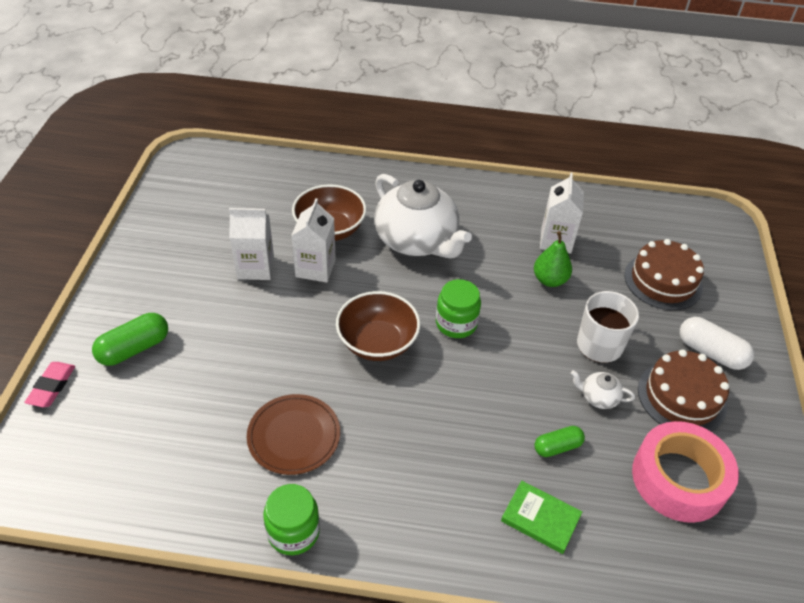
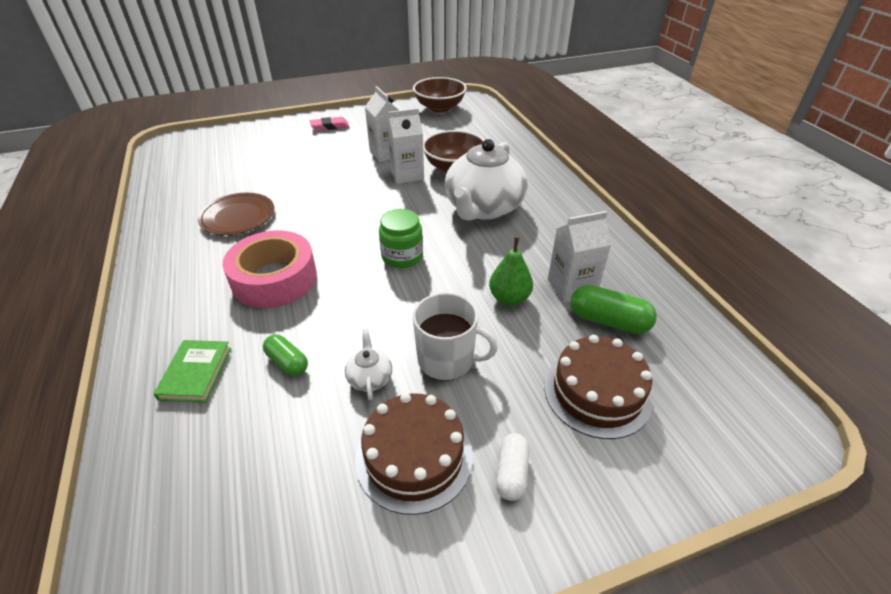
camera: 65 degrees right, 5 degrees down
(52, 387) = (240, 128): pink eraser -> pink eraser (330, 127)
(134, 348) = (283, 140): green capsule -> green capsule (608, 321)
(293, 532) = (152, 243): green jar -> none
(377, 343) = (350, 224): brown bowl -> brown bowl (439, 108)
(679, 479) = (284, 482): pink tape -> pink tape (274, 279)
(710, 352) = (511, 473): white capsule -> white capsule, size x0.64

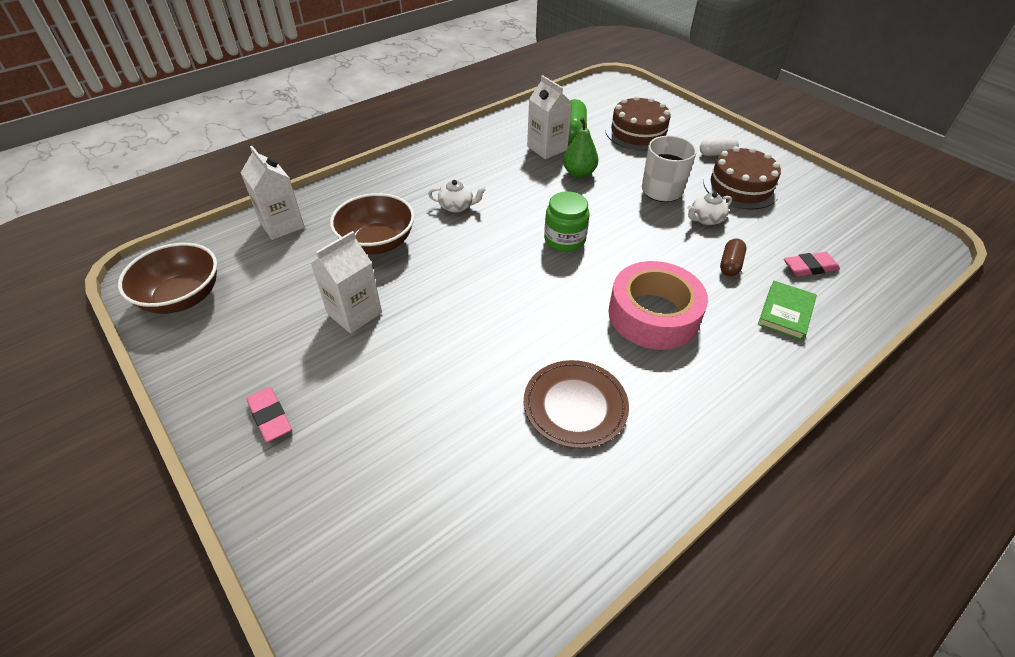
camera: 110 degrees left, 5 degrees up
(196, 373) = (785, 312): green book -> green book turned 45 degrees counterclockwise
(226, 439) = (809, 267): none -> pink eraser
(287, 362) = (730, 264): green capsule -> brown capsule
(407, 174) = (407, 277): white carton -> white carton (282, 225)
(483, 208) = (457, 206): white teapot -> white teapot, size x0.40

